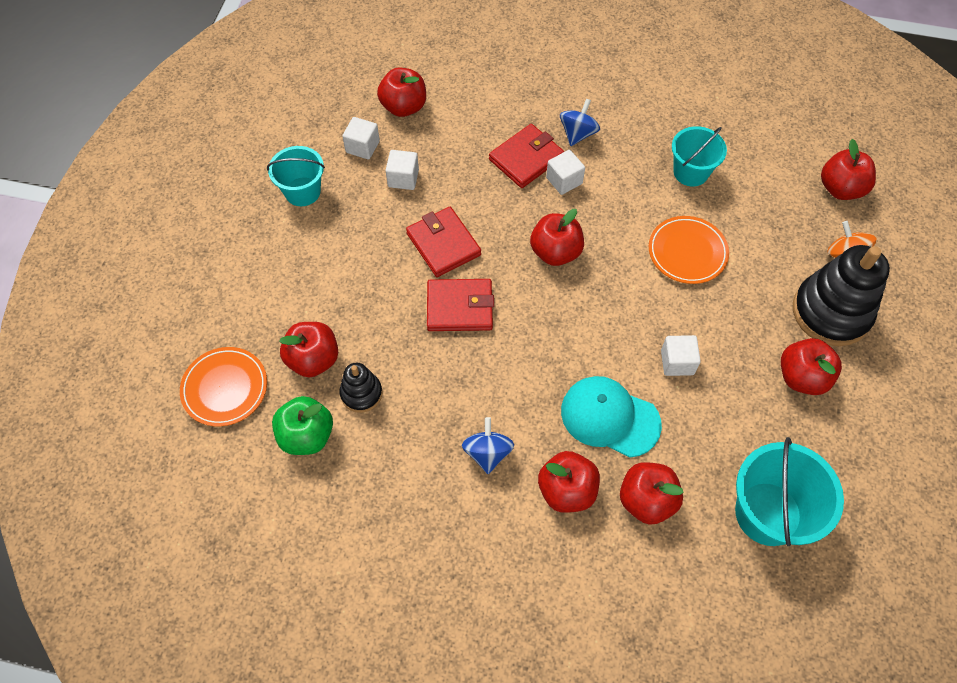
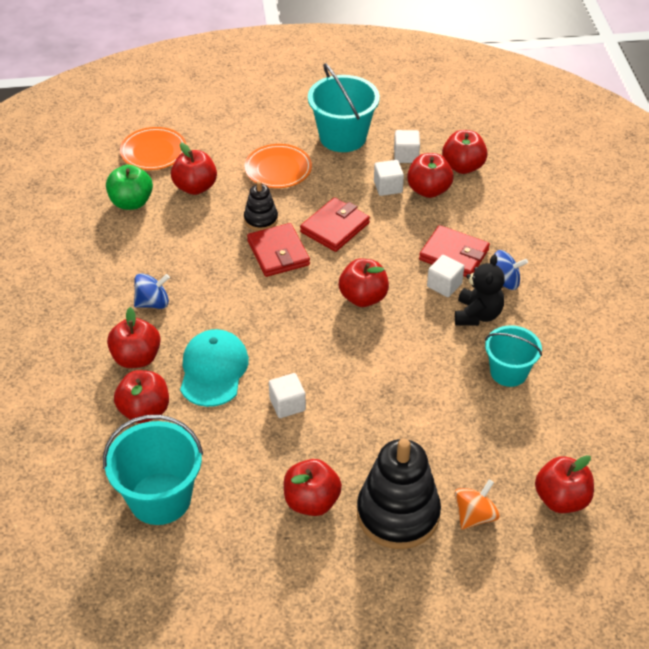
camera: 70 degrees right, 15 degrees down
(302, 191) = (343, 137): turquoise bucket -> turquoise bucket, size x1.54
(361, 393) = (177, 220): black stacking toy -> black stacking toy (261, 219)
(425, 146) = (428, 190): none -> red apple
(612, 169) = (477, 315): none -> black teddy bear
(687, 252) = (411, 388): orange plate -> orange plate (278, 169)

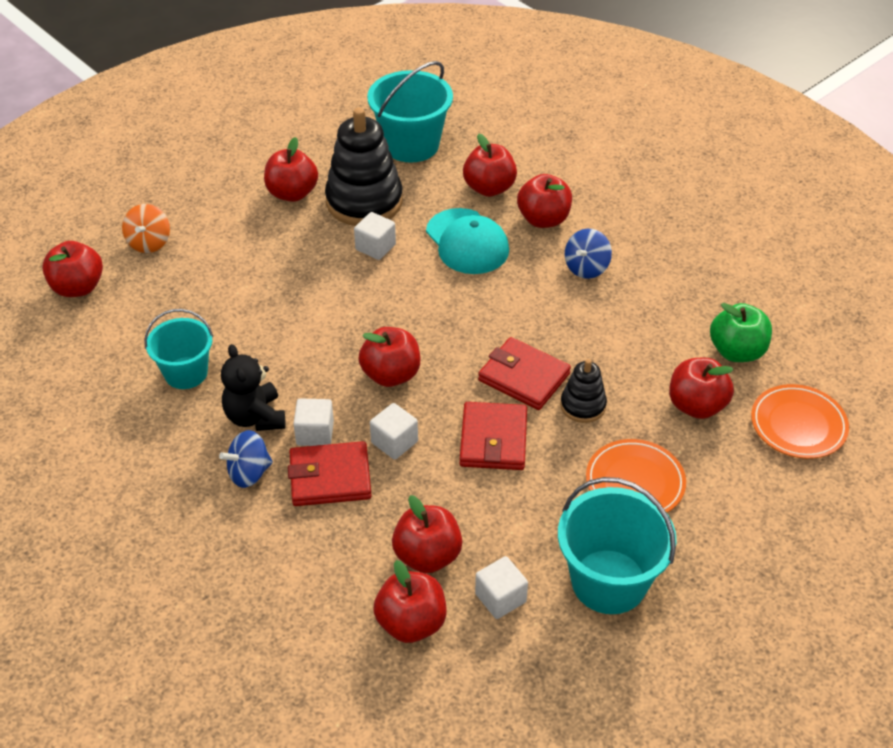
camera: 145 degrees right, 0 degrees up
(388, 187) = (481, 532): white cube -> white cube (394, 442)
(398, 514) = (215, 216): black stacking toy -> black stacking toy (364, 202)

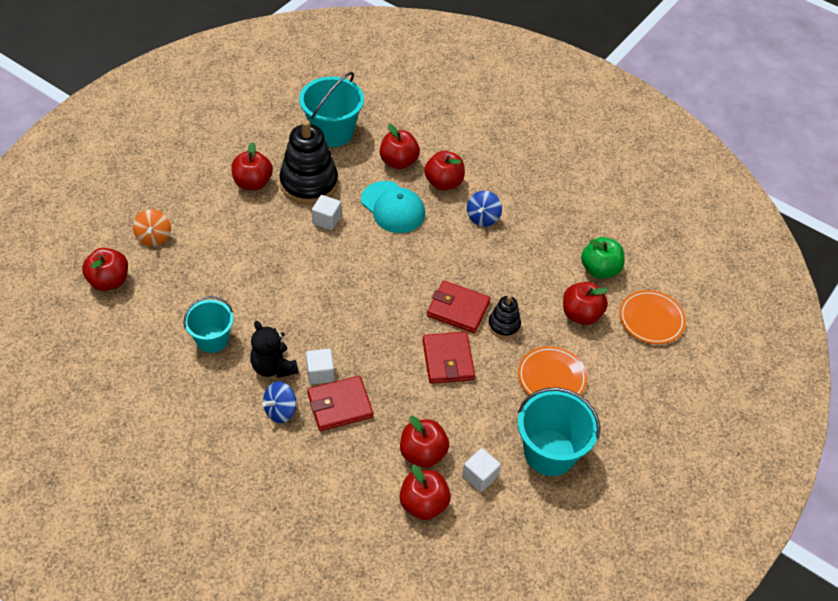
camera: 15 degrees left, 5 degrees up
(391, 375) = (363, 320): red apple -> none
(394, 442) = (379, 372): white cube -> none

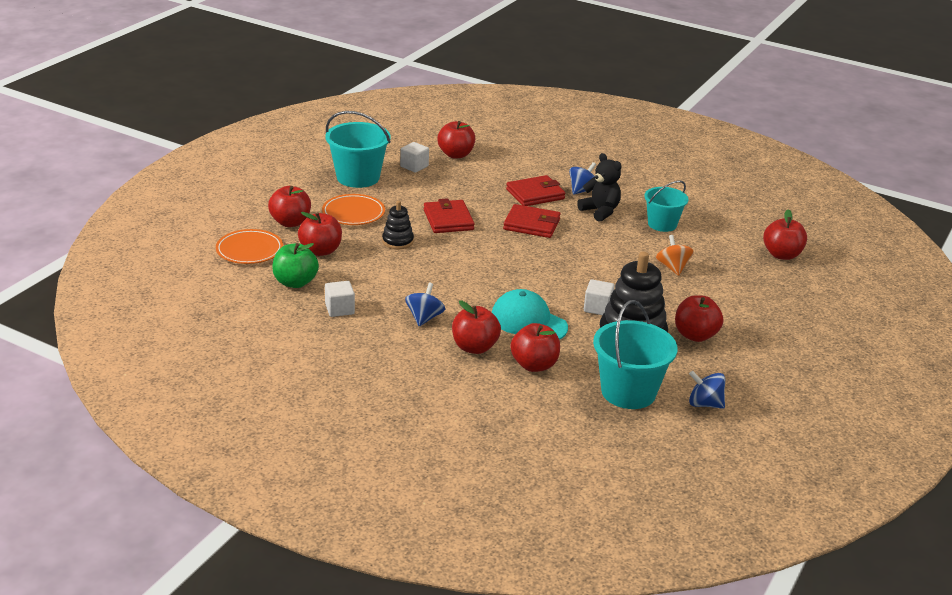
camera: 175 degrees right, 20 degrees down
(154, 237) = (766, 286): orange spinning top -> orange spinning top (672, 268)
(278, 118) = (704, 404): none -> blue spinning top
(320, 373) = (558, 209): white cube -> white cube (339, 309)
(423, 453) = (461, 175): red apple -> red apple (290, 222)
(458, 309) = (443, 250): red wallet -> red wallet (531, 224)

